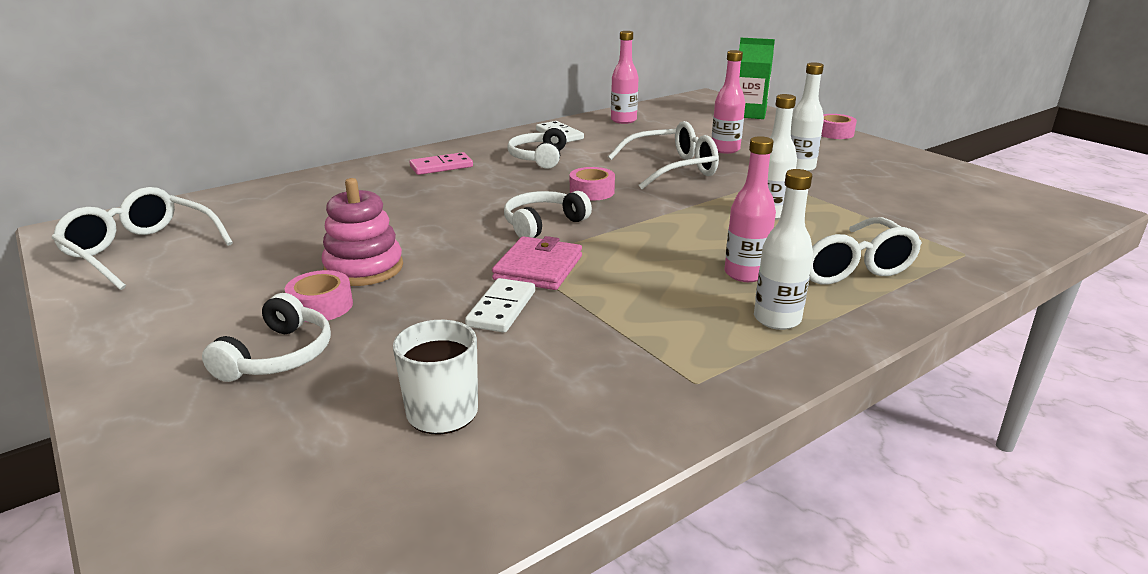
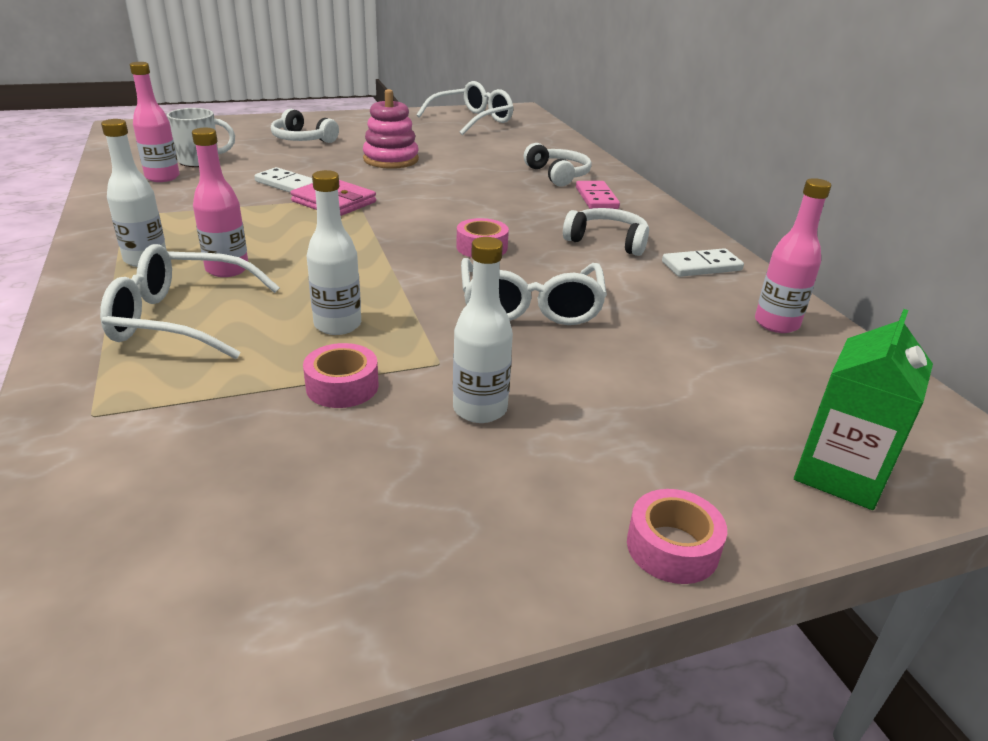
camera: 105 degrees right, 5 degrees up
(321, 306) = (348, 148): pink tape -> pink tape (342, 386)
(543, 224) = (417, 215): white headphones -> white headphones (558, 175)
(725, 149) = (598, 369): pink bottle -> pink bottle (162, 177)

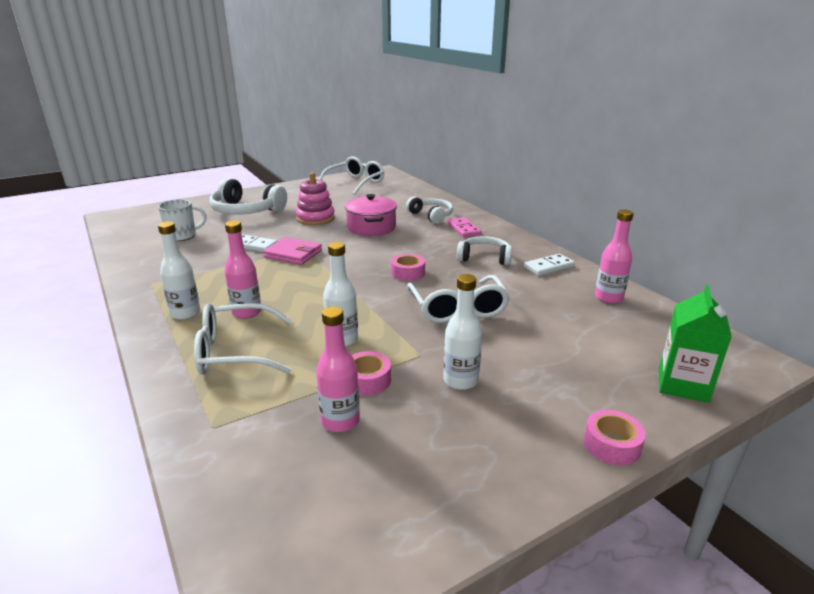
camera: 10 degrees left, 5 degrees down
(162, 177) = (162, 251): pink bottle -> pink bottle (340, 421)
(302, 139) = (246, 211): white headphones -> white headphones, size x1.59
(462, 180) = (371, 227): none -> pink pot

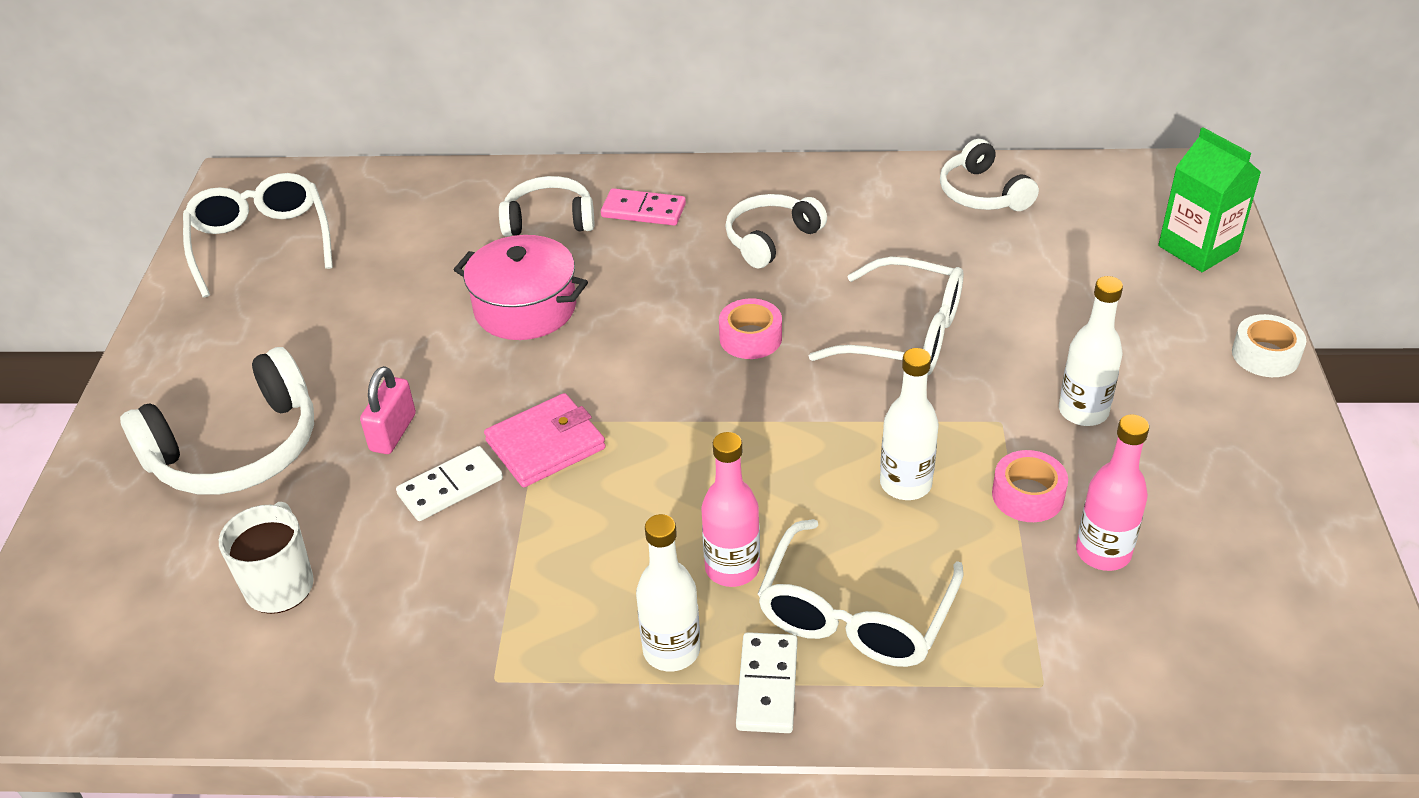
camera: 55 degrees left, 15 degrees up
(276, 228) = (393, 432): none -> pink padlock
(315, 218) = (400, 362): pink stacking toy -> none
(548, 267) = (855, 195): white domino -> white domino (767, 685)
(608, 298) = (982, 193): pink bottle -> white headphones
(611, 445) = (1265, 355): pink tape -> white tape

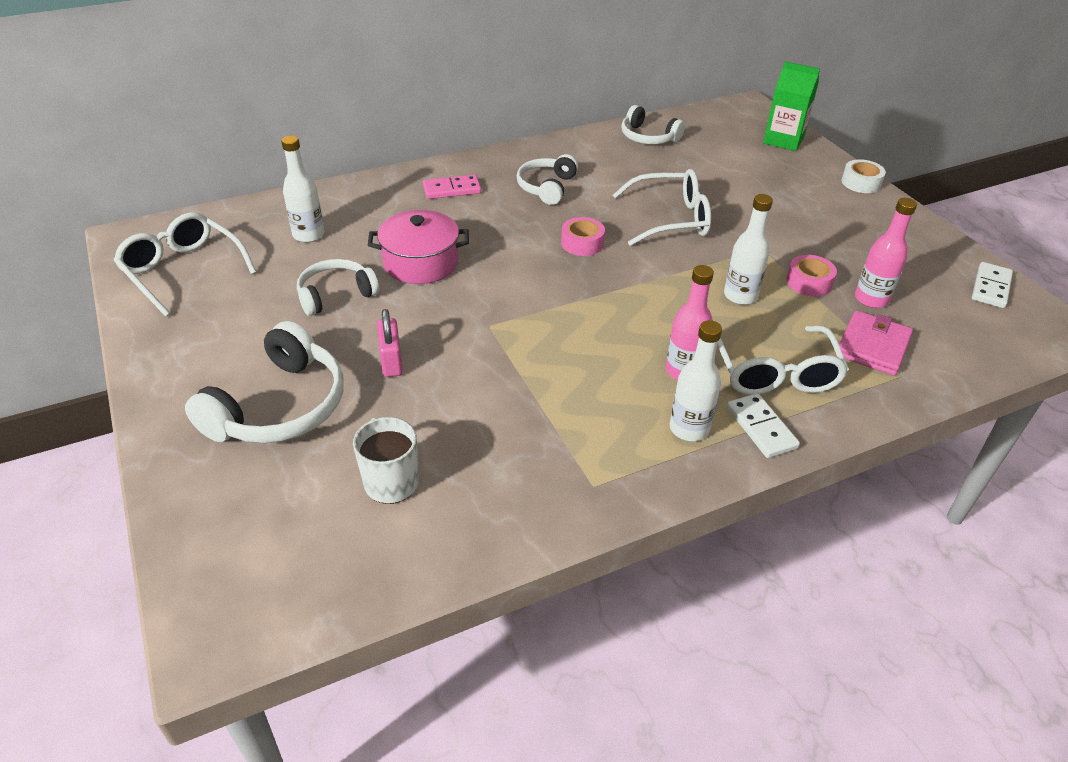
camera: 30 degrees left, 0 degrees up
(450, 487) = (462, 382): white domino -> white domino (991, 287)
(545, 444) = (505, 338): pink wallet -> pink wallet (872, 346)
(549, 220) = (392, 208): white headphones -> white headphones (336, 295)
(1083, 411) = (799, 233): white bottle -> white bottle (308, 235)

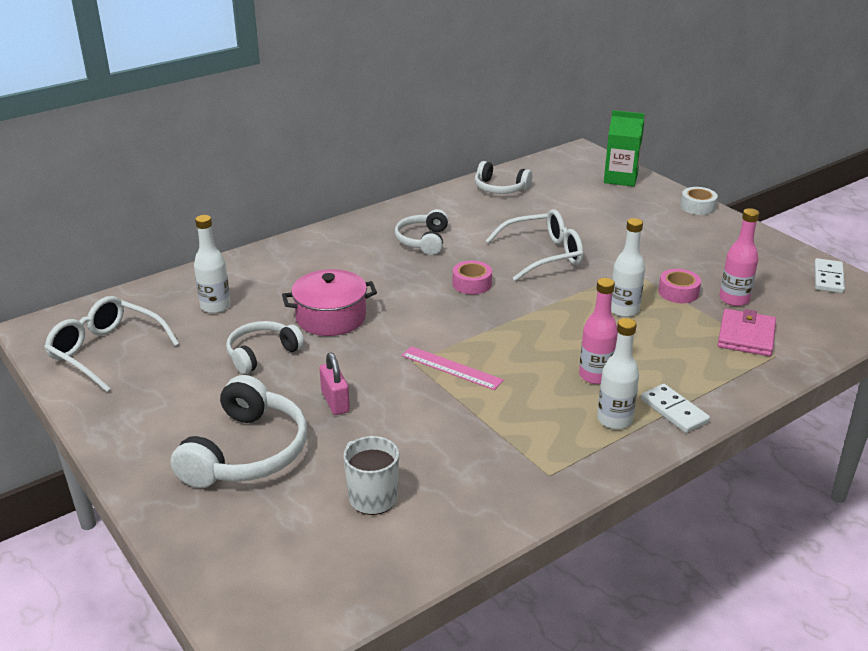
camera: 10 degrees left, 10 degrees down
(452, 189) = (336, 252): pink domino -> none
(528, 339) = (451, 368): none -> pink ruler
(774, 372) = (671, 366): white glasses -> none

